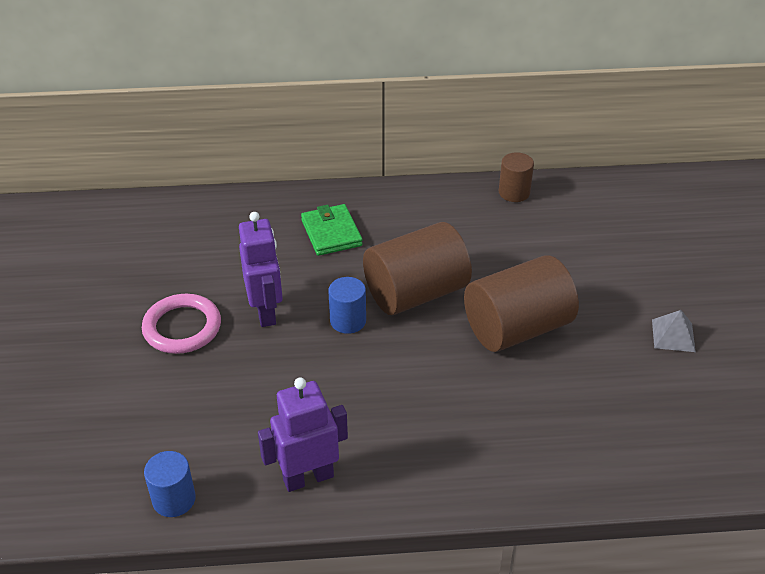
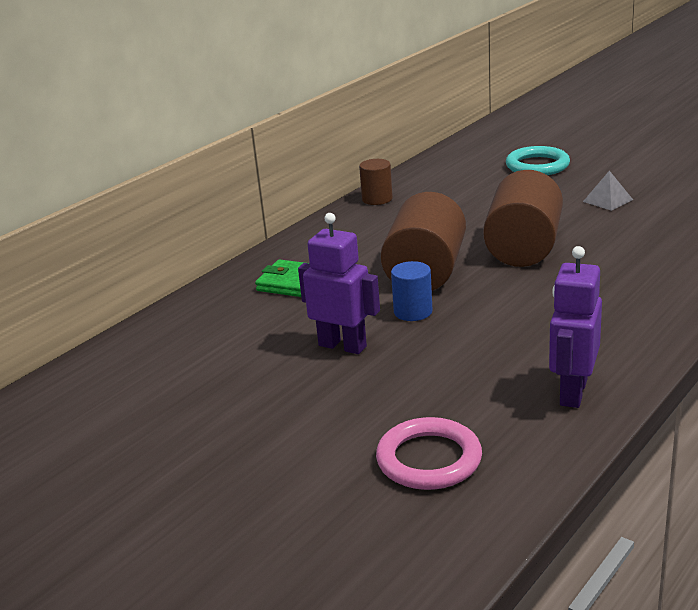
camera: 45 degrees left, 15 degrees down
(174, 499) = (516, 474): blue cylinder -> none
(182, 327) = (295, 396): pink ring -> pink ring (429, 459)
(694, 251) = (537, 166): none -> turquoise ring

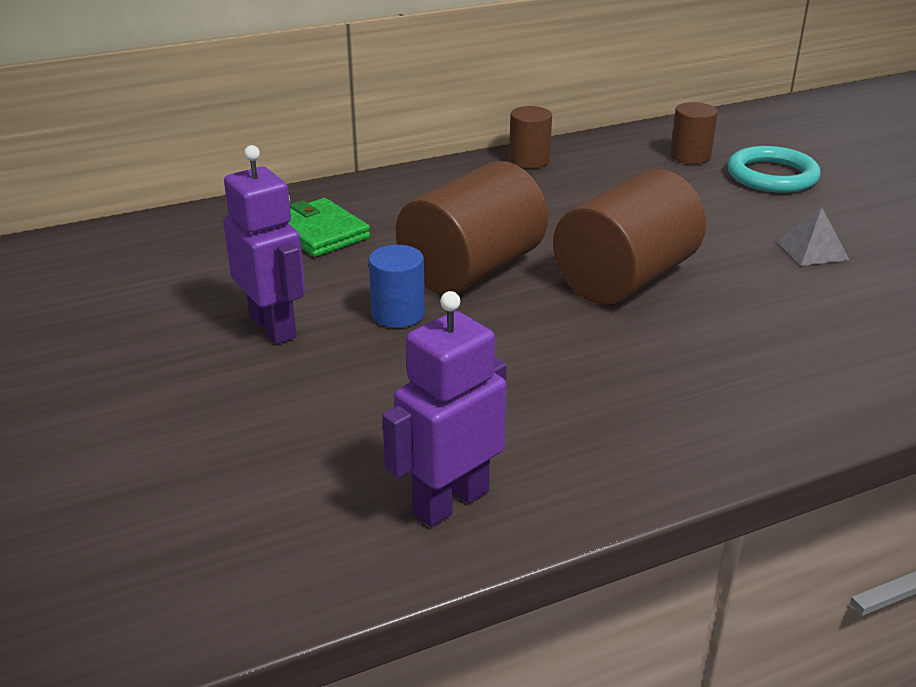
camera: 25 degrees right, 5 degrees up
(429, 459) = (180, 515): pink ring -> none
(475, 168) = (690, 156): none -> brown cylinder

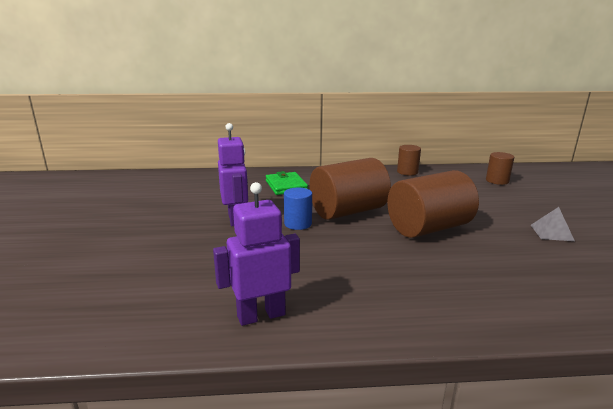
camera: 20 degrees right, 10 degrees down
(772, 176) = (542, 195): turquoise ring -> none

